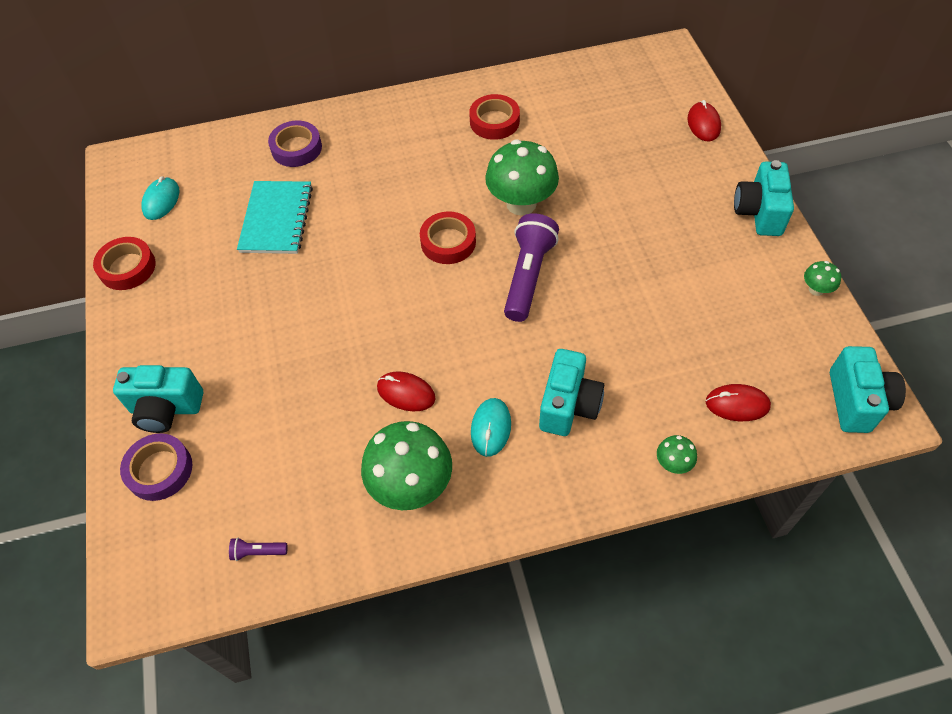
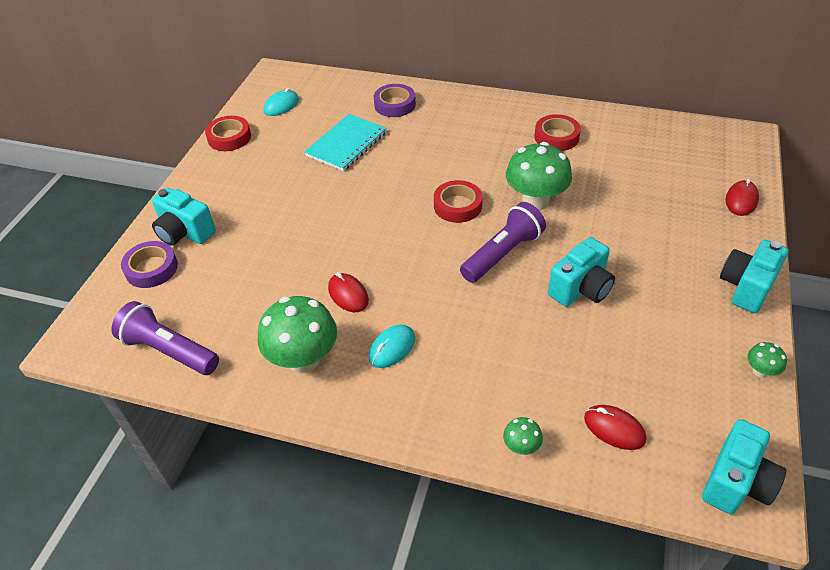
camera: 30 degrees right, 10 degrees down
(258, 552) = (169, 350): purple flashlight -> purple flashlight, size x2.36
(568, 405) = (465, 361): turquoise camera -> turquoise camera (581, 289)

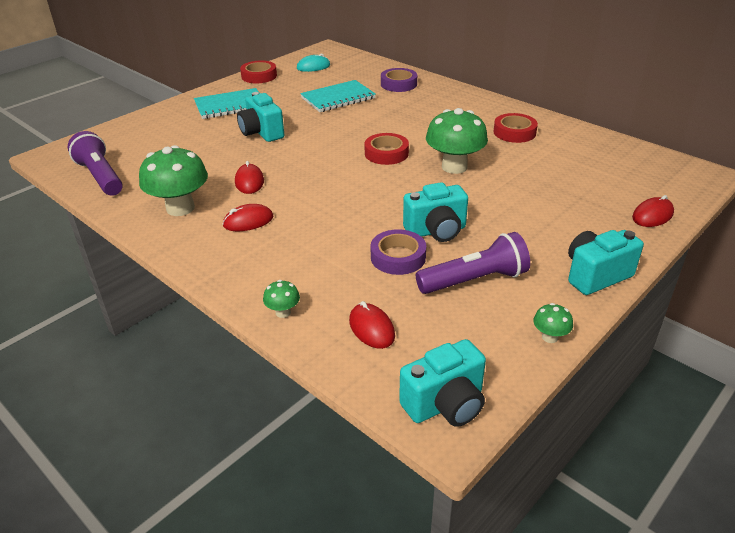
camera: 25 degrees right, 10 degrees down
(151, 268) = (136, 131): purple tape -> purple tape (398, 257)
(185, 233) = (176, 118): turquoise camera -> turquoise camera (261, 133)
(233, 193) = (230, 106): none -> turquoise notebook
(392, 348) = (248, 221): turquoise mouse -> red mouse
(503, 254) = (392, 191): purple flashlight -> purple flashlight (474, 280)

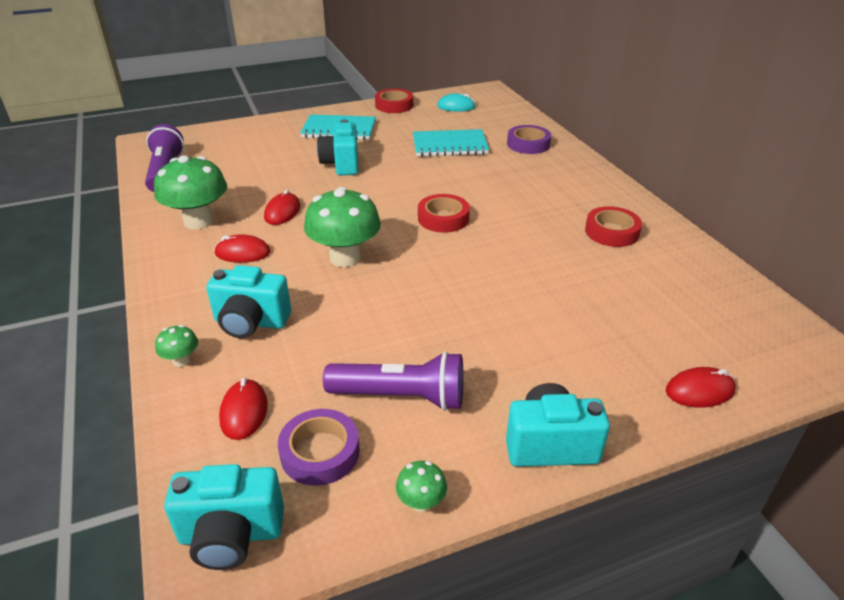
camera: 25 degrees right, 0 degrees up
(398, 257) = (346, 340): purple tape -> purple tape (320, 452)
(436, 231) = (413, 323): turquoise camera -> turquoise camera (251, 322)
(454, 167) = (503, 254): green mushroom -> green mushroom (345, 258)

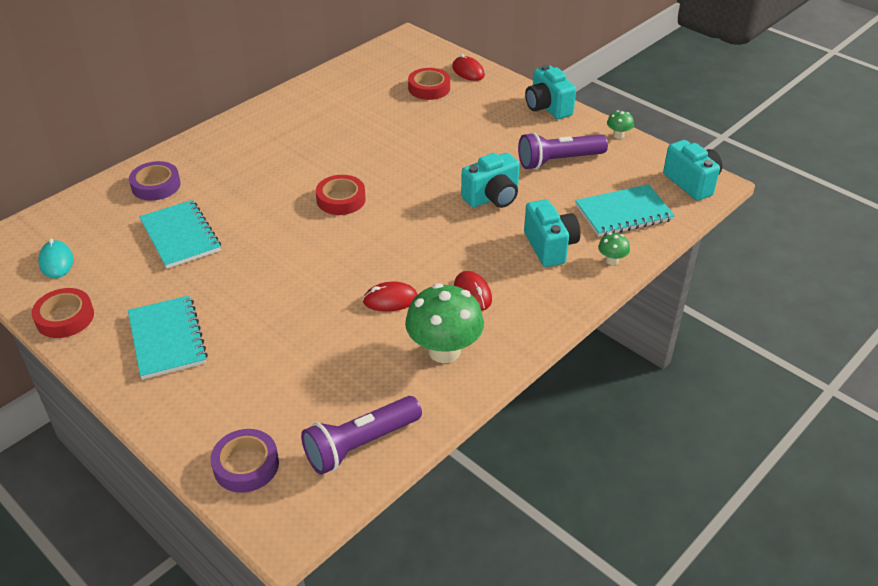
camera: 115 degrees left, 5 degrees up
(244, 412) = (623, 213): red mouse -> turquoise notebook
(320, 452) = (622, 175): purple tape -> purple tape (246, 465)
(341, 164) = (265, 299): turquoise camera -> turquoise camera (492, 198)
(345, 258) = (437, 232): green mushroom -> none
(401, 397) = (558, 161): purple flashlight -> purple flashlight turned 90 degrees counterclockwise
(611, 232) = (312, 117): red tape -> red tape (429, 88)

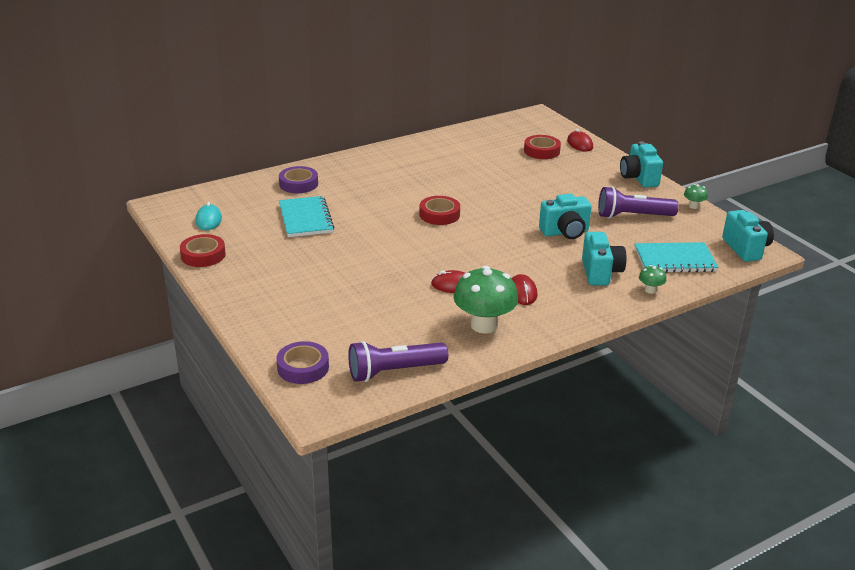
camera: 15 degrees right, 10 degrees down
(167, 339) = (273, 281): turquoise notebook -> none

